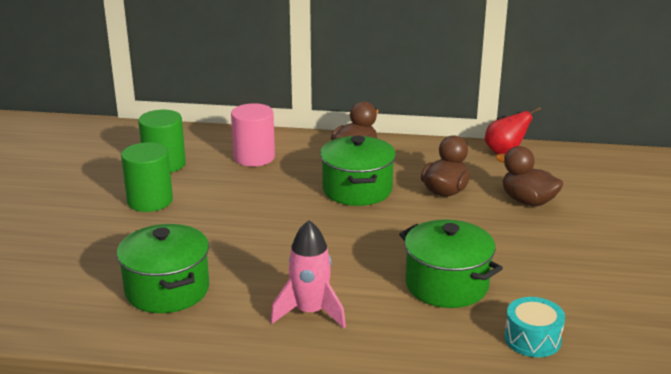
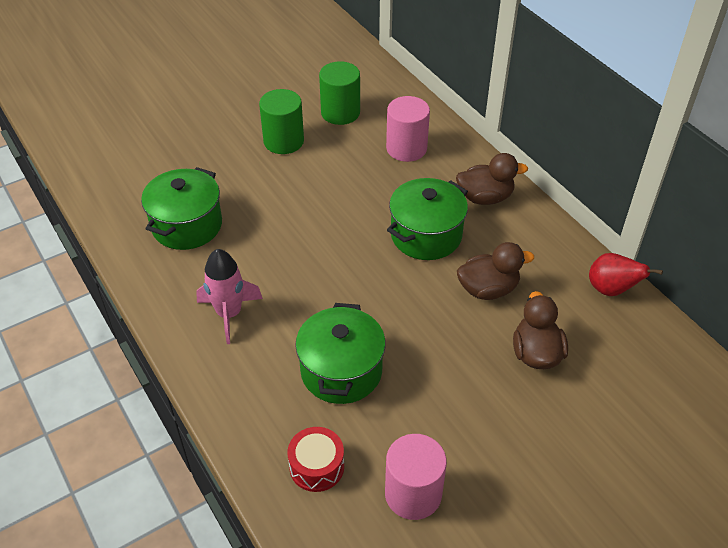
camera: 50 degrees right, 20 degrees up
(532, 339) = (316, 466): turquoise drum -> red drum
(604, 306) = (413, 494): none -> pink cylinder

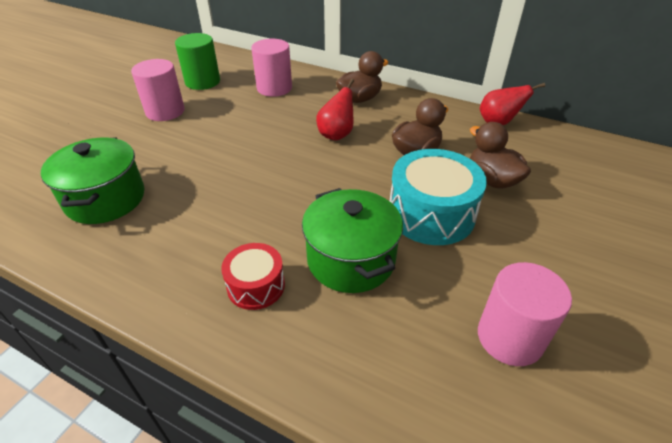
camera: 30 degrees left, 5 degrees down
(229, 314) = (201, 257): pink rocket -> none
(283, 141) = (165, 111): green cylinder -> pink cylinder
(316, 466) = (400, 360): red drum -> red drum (256, 286)
(426, 235) = (336, 134): green pot -> red pear
(444, 361) = (431, 214): none -> turquoise drum

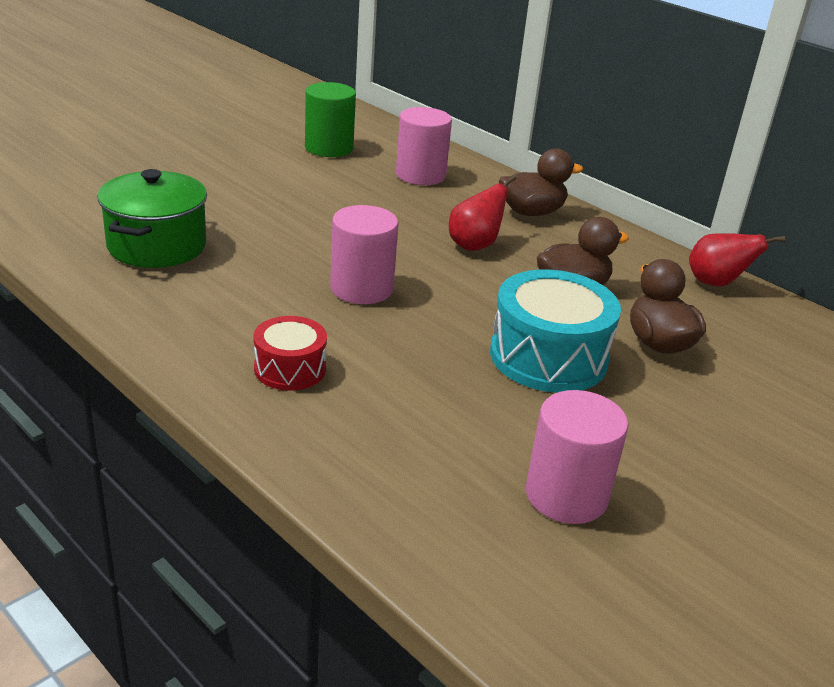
camera: 15 degrees right, 10 degrees down
(165, 111) = (265, 171): pink cylinder -> pink cylinder (361, 288)
(351, 259) = (416, 374): green pot -> none

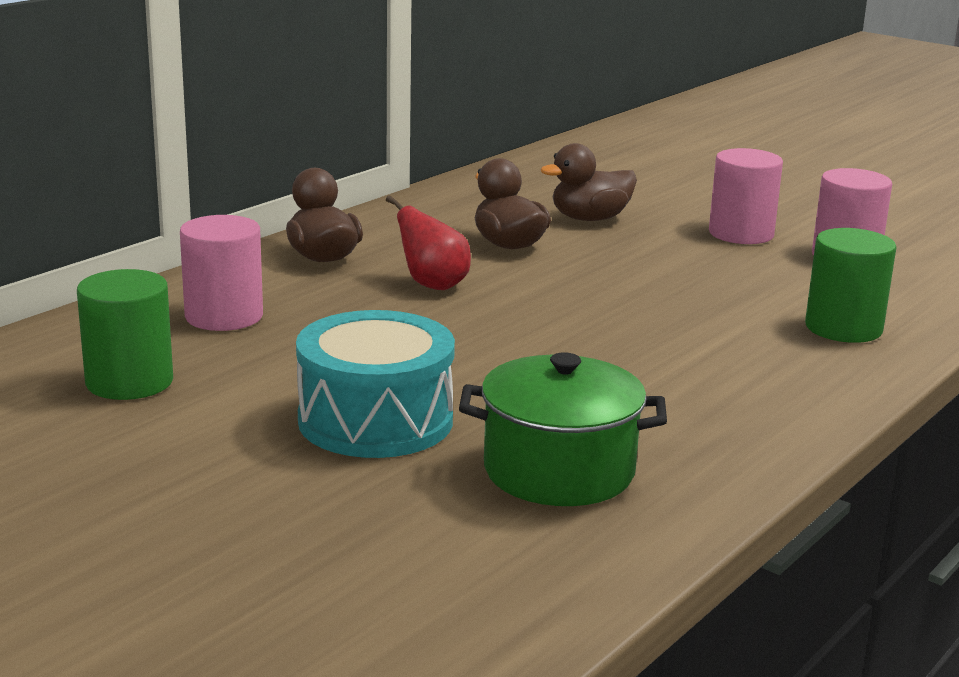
camera: 95 degrees left, 10 degrees down
(290, 369) = (777, 361): red drum -> none
(355, 429) = (843, 328): none -> green cylinder
(361, 288) = (581, 337): pink cylinder -> pink cylinder (741, 233)
(548, 357) = (651, 257): turquoise drum -> turquoise drum (375, 420)
(716, 283) = (454, 192): red pear -> none

